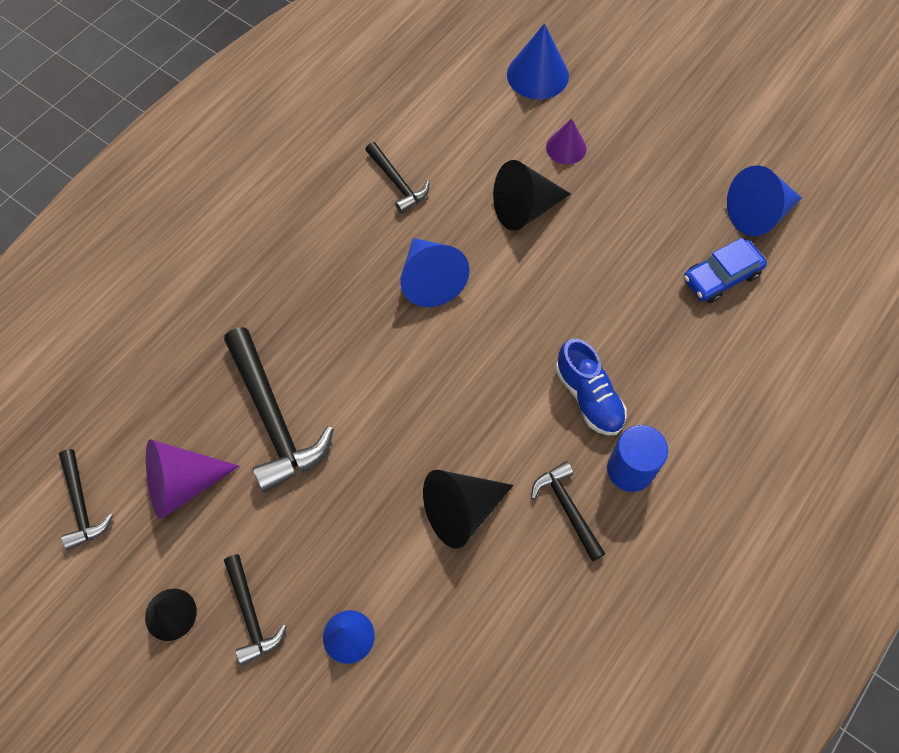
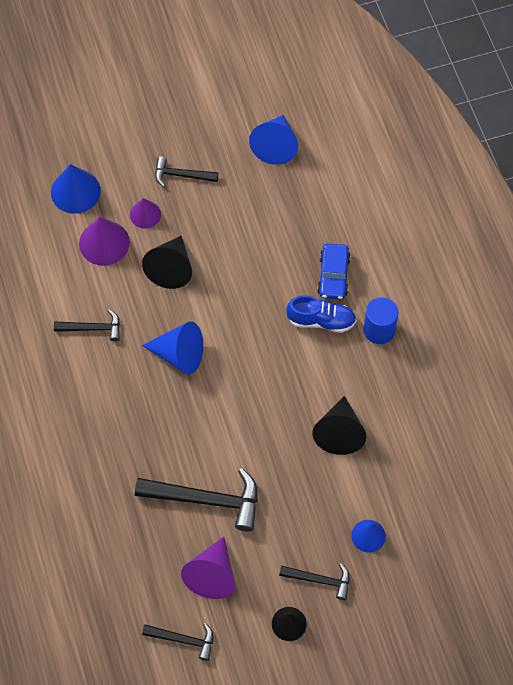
camera: 55 degrees left, 0 degrees up
(502, 133) = (104, 243): none -> purple cone
(567, 508) = (377, 377): black hammer -> black hammer (181, 175)
(721, 277) = (300, 197): blue car -> blue car (333, 275)

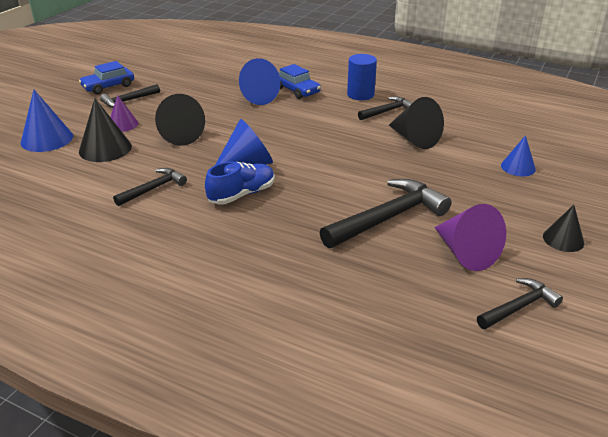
camera: 45 degrees left, 30 degrees down
(104, 243) = (105, 149): purple cone -> black cone
(186, 133) = (108, 86): none -> blue car
(275, 145) = (180, 68): blue cone -> blue cone (255, 97)
(319, 580) = (535, 205): black hammer -> black hammer (387, 111)
(321, 320) = (320, 107): blue shoe -> blue shoe (242, 194)

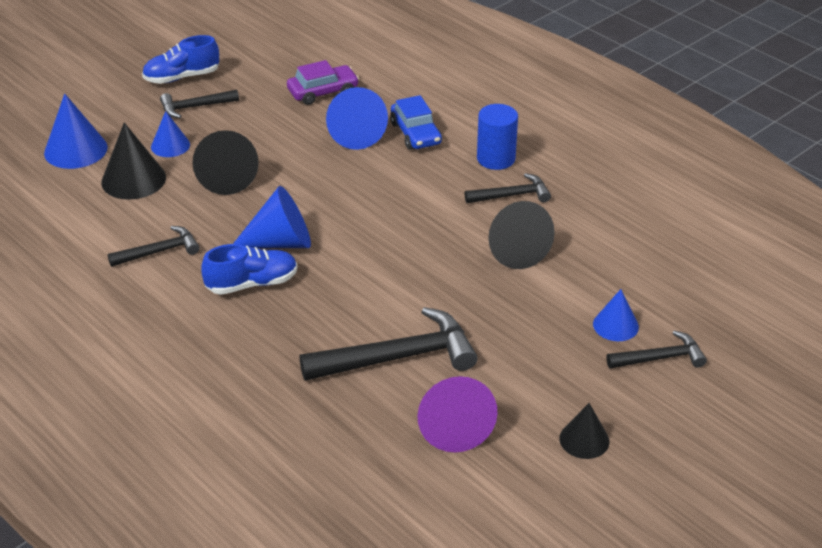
camera: 20 degrees right, 5 degrees up
(108, 86) = (182, 77): blue car -> blue shoe
(123, 124) = (170, 145): purple cone -> blue cone
(217, 79) = (323, 92): none -> purple car
(519, 307) = (460, 506): black hammer -> black hammer (660, 358)

